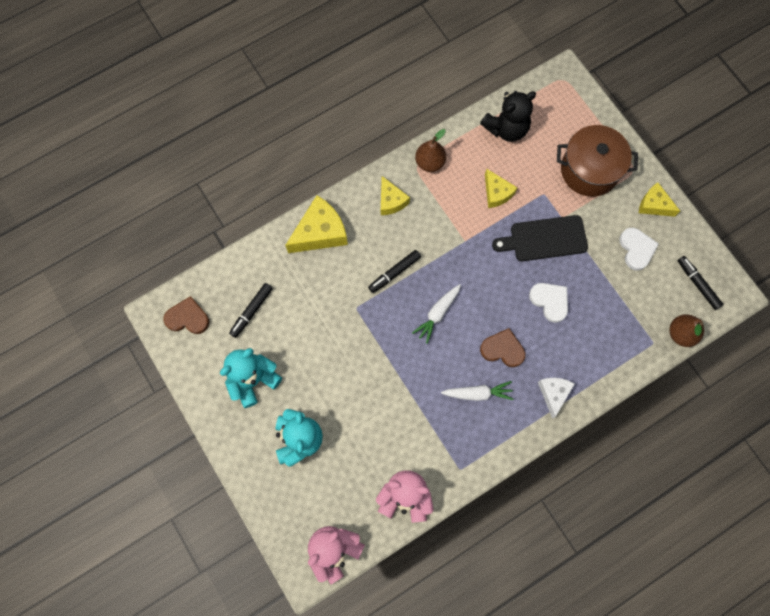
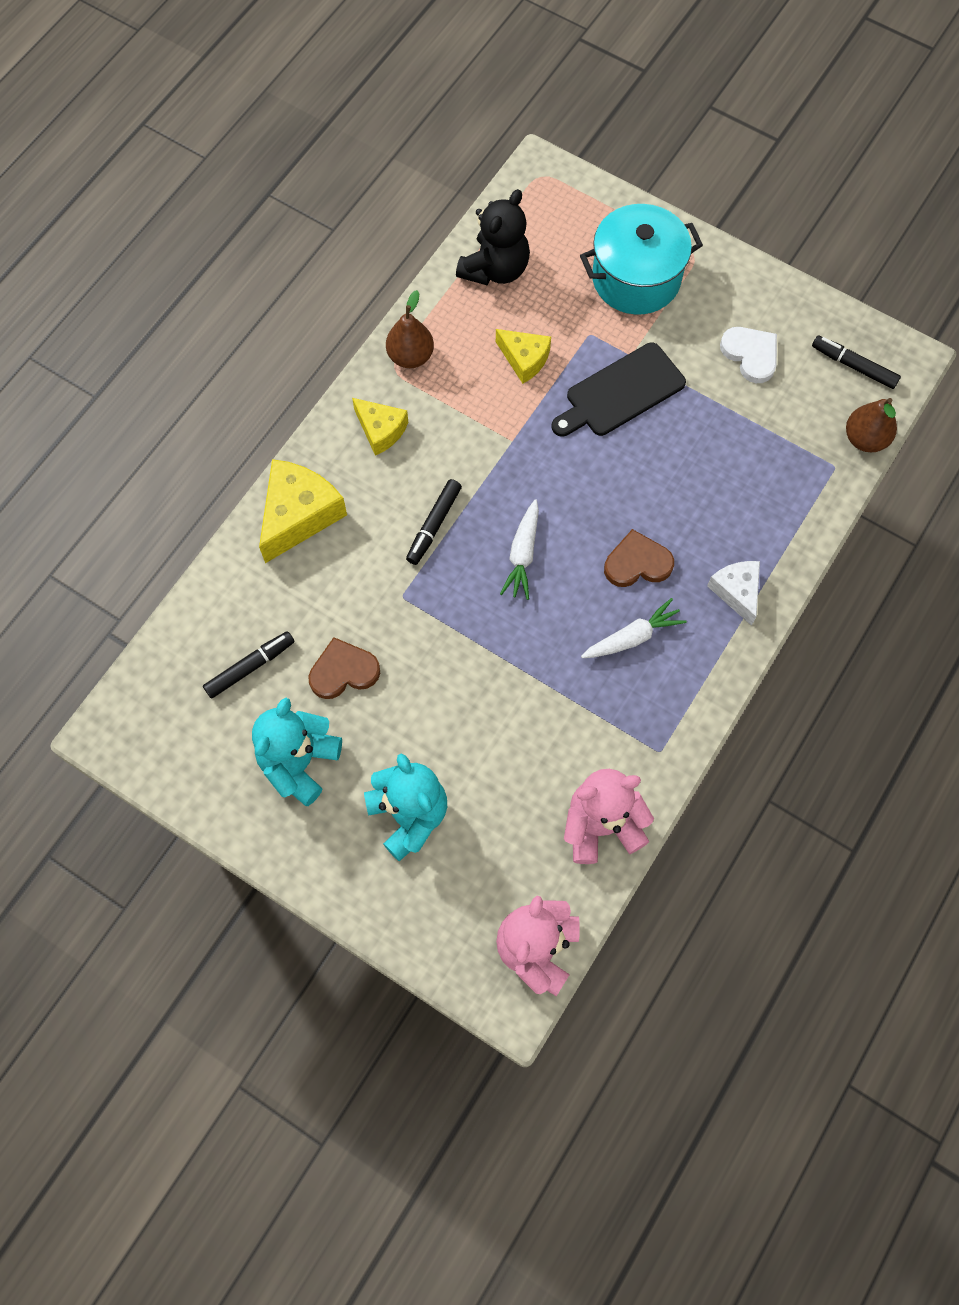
camera: 25 degrees left, 5 degrees down
(187, 318) = (157, 718): brown heart -> brown heart (343, 671)
(251, 311) = (250, 667): black marker -> black marker turned 135 degrees counterclockwise
(550, 301) = (669, 471): white heart -> none
(589, 170) = (636, 278): brown pot -> turquoise pot
(654, 205) = (744, 288): yellow cheese -> none

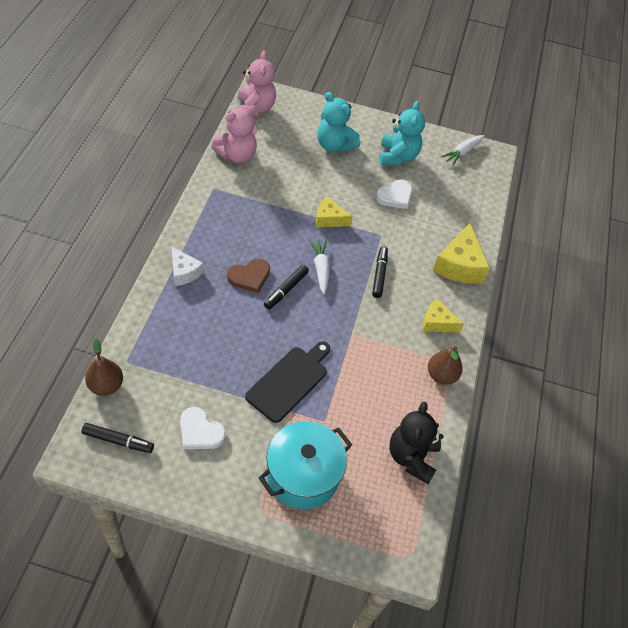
camera: 155 degrees right, 15 degrees down
(250, 667) = (443, 190): black marker -> black marker (286, 290)
(343, 671) = (395, 196): brown heart -> white heart
(524, 359) = (364, 391): yellow cheese -> yellow cheese (329, 219)
(632, 637) = (242, 238): white carrot -> white carrot (462, 152)

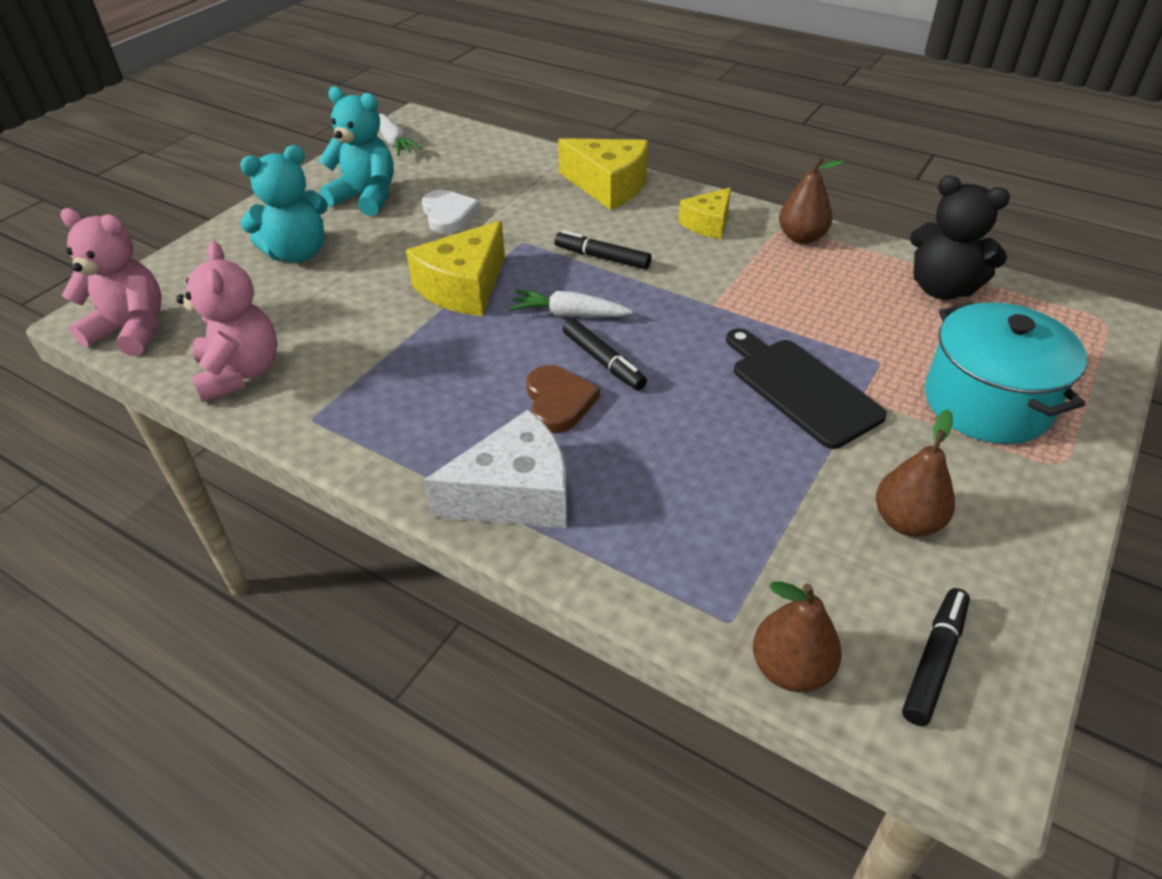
camera: 65 degrees left, 10 degrees down
(184, 272) = (515, 494): white cheese -> white cheese, size x1.63
(200, 431) = (906, 521): white heart -> brown pear
(329, 219) = (464, 287): yellow cheese -> yellow cheese, size x1.63

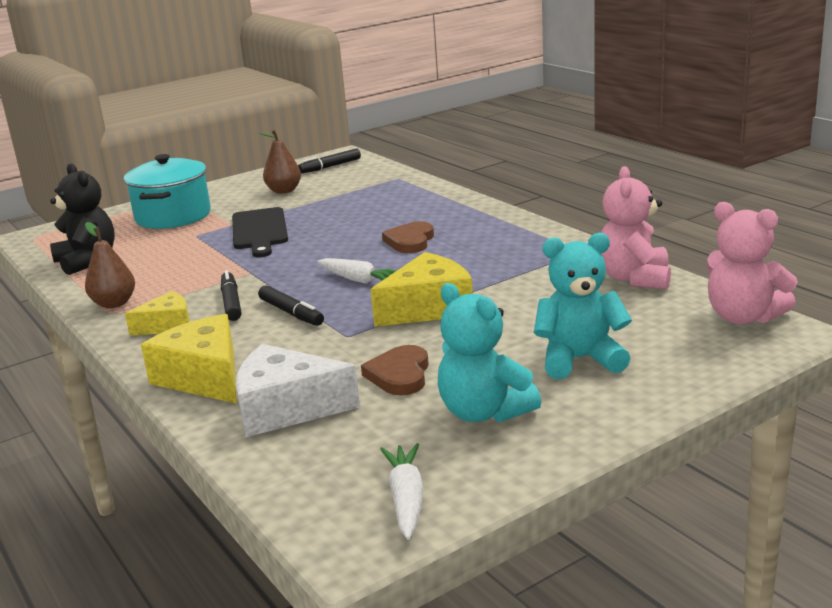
camera: 155 degrees left, 20 degrees down
(448, 214) = (399, 374): white heart -> brown heart
(515, 494) = (465, 214): white cheese -> white cheese (286, 409)
(603, 361) = (362, 254): black marker -> black marker (231, 302)
(790, 668) = (386, 169): brown pear -> none

